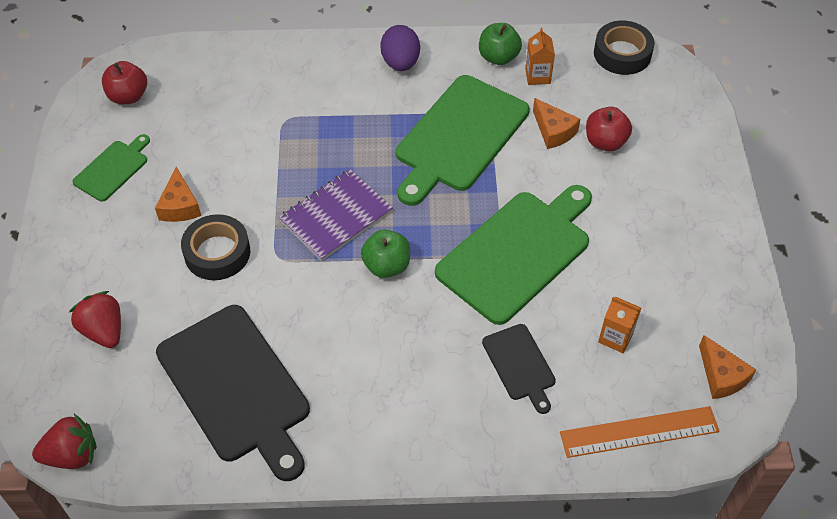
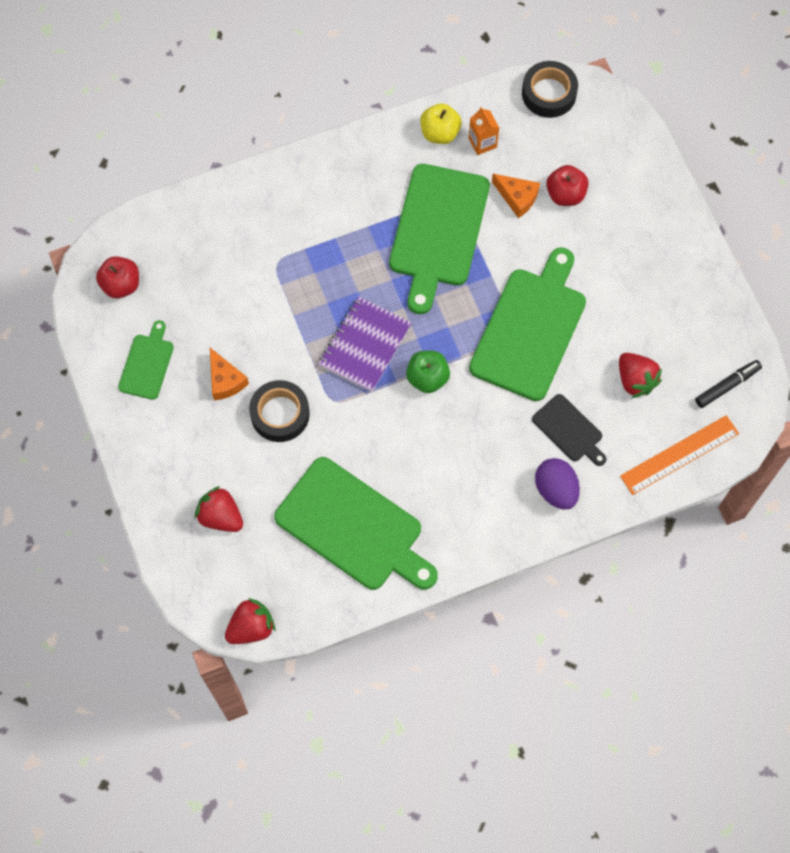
camera: 20 degrees left, 15 degrees up
(236, 387) = (353, 527): black cutting board -> green cutting board
(400, 63) = (354, 168): purple egg -> purple egg (556, 490)
(498, 57) = (440, 133): green apple -> yellow apple
(615, 337) = (635, 380): orange carton -> red strawberry
(721, 376) = (727, 386): orange cheese -> black marker

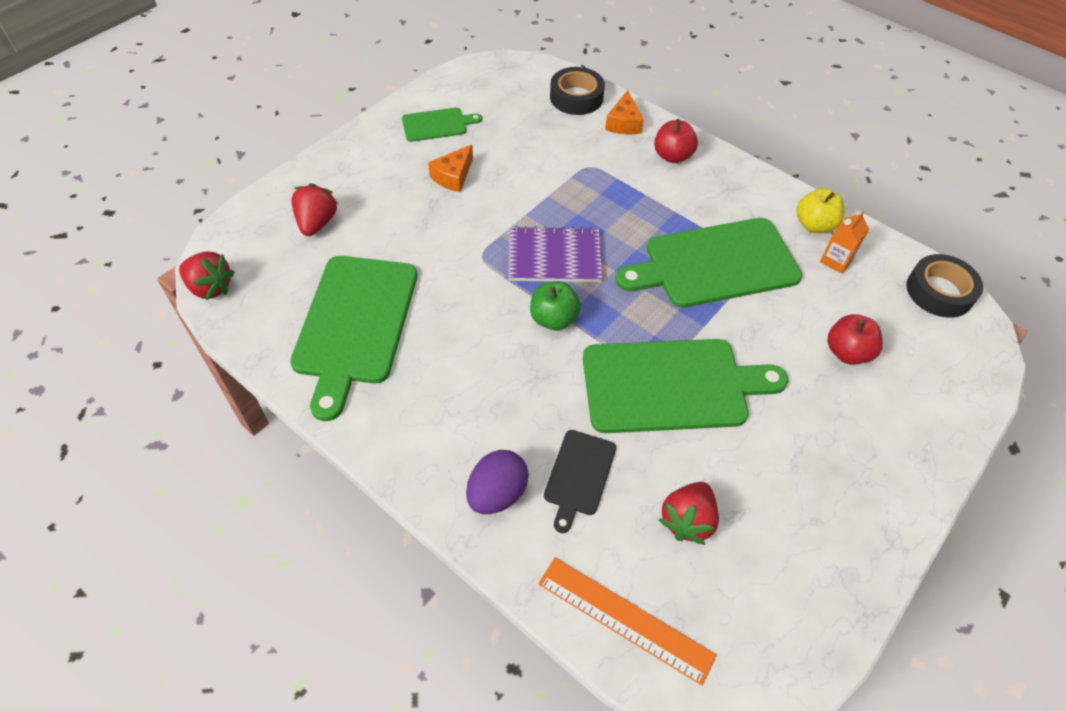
camera: 60 degrees right, 15 degrees down
(121, 285) = (498, 85): red apple -> red apple (672, 156)
(280, 414) = (443, 224): black tape -> black tape (576, 97)
(517, 197) = (805, 312): orange cheese -> orange cheese (623, 123)
(727, 386) = (756, 637): black marker -> none

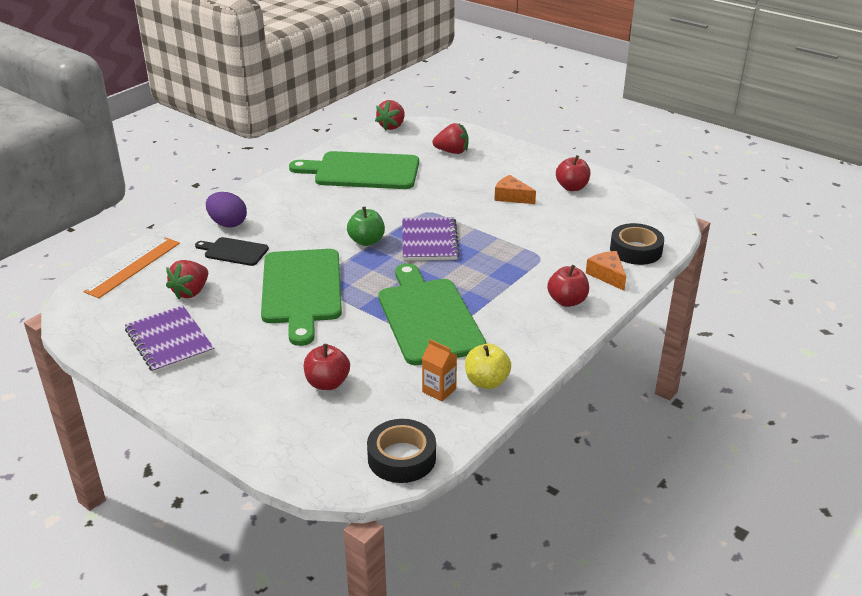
camera: 90 degrees right, 20 degrees down
(437, 125) = (572, 187): green cutting board -> red apple
(623, 123) = (607, 275): orange cheese -> orange cheese turned 60 degrees clockwise
(687, 520) = (191, 292): red strawberry -> red strawberry turned 90 degrees counterclockwise
(803, 530) = (169, 341): none -> purple notebook

